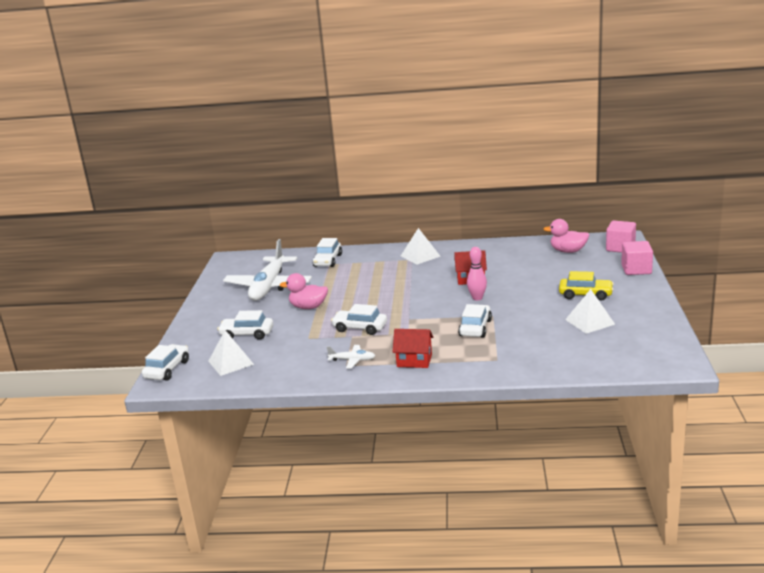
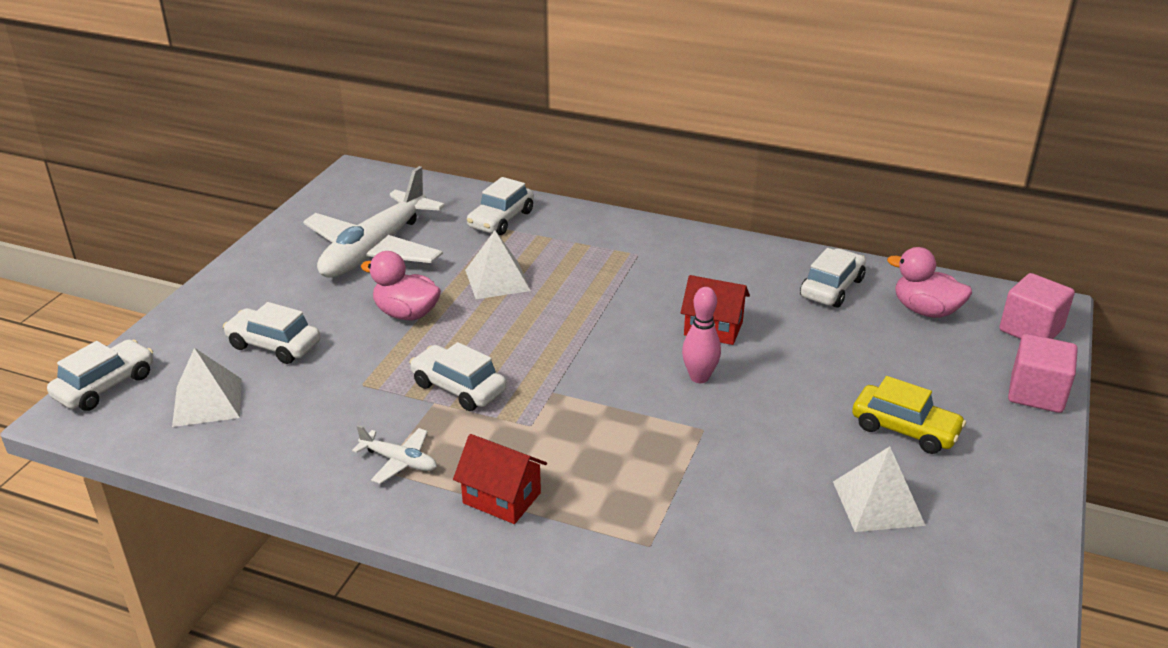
camera: 15 degrees right, 10 degrees up
(420, 256) = (656, 250): white pyramid -> white pyramid (497, 280)
(475, 328) = (655, 450): white car -> white car (832, 288)

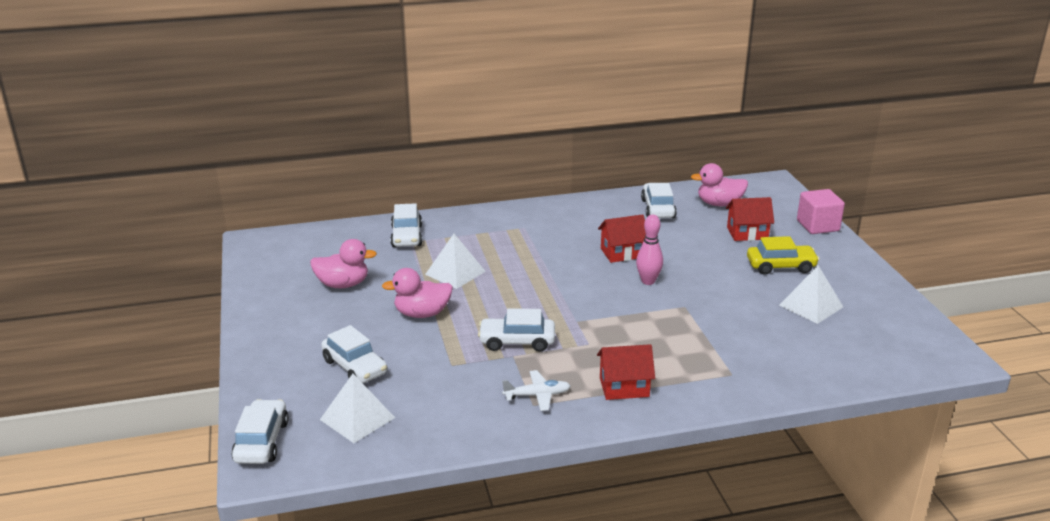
camera: 35 degrees left, 5 degrees down
(274, 345) = (355, 367): white car -> white car turned 120 degrees counterclockwise
(375, 250) = (343, 284): white plane -> pink duck
(914, 365) = (747, 233): none -> red house
(1030, 330) = (779, 196): pink cube -> none

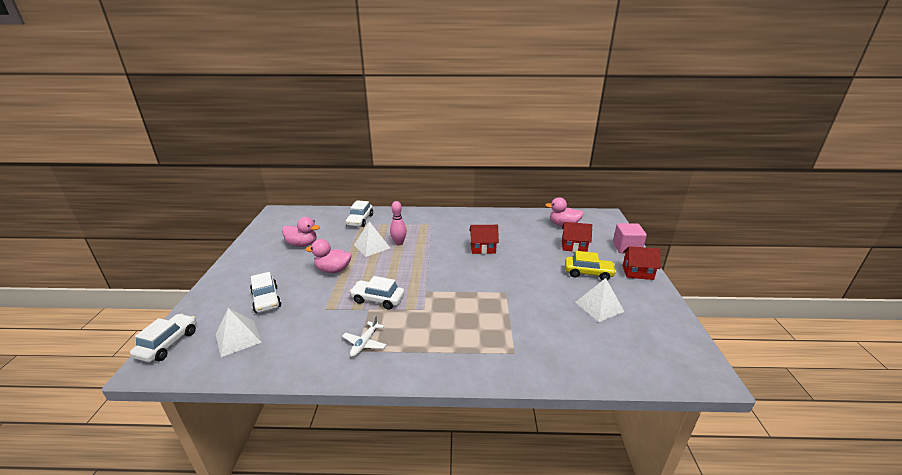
camera: 15 degrees right, 0 degrees up
(537, 395) = (365, 343): white plane -> white plane turned 105 degrees clockwise
(624, 387) = (428, 349): red house -> red house (637, 272)
(648, 281) = (489, 270): pink bowling pin -> pink bowling pin (399, 243)
(658, 209) = (521, 223): white car -> none

